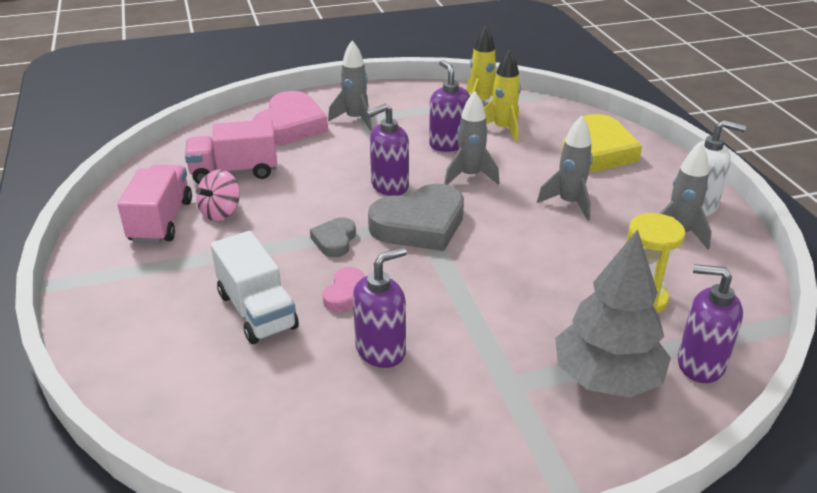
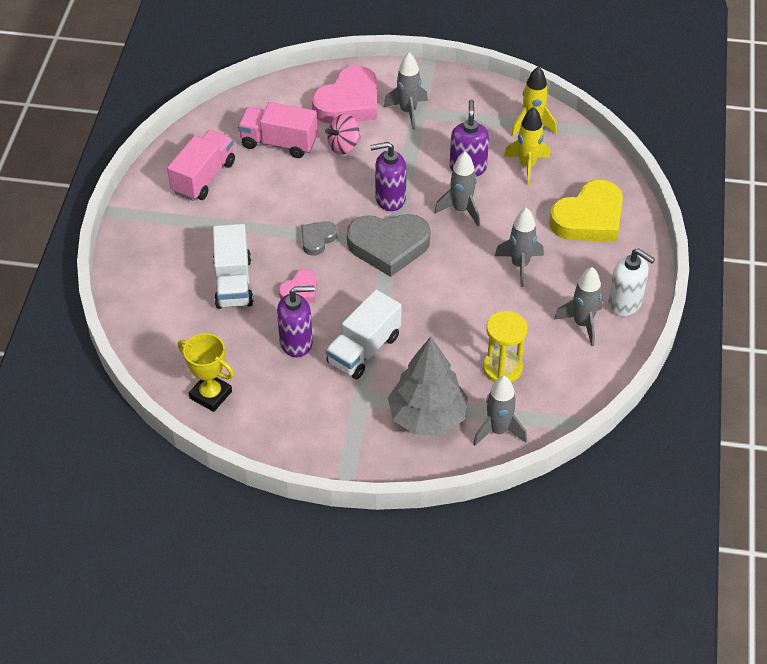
camera: 25 degrees right, 15 degrees up
(221, 212) = (249, 183): pink spinning top -> pink spinning top (344, 146)
(303, 455) = (211, 395): none -> yellow trophy
(470, 331) = (364, 349): none -> white truck
(700, 364) = (498, 431): purple soap dispenser -> grey rocket

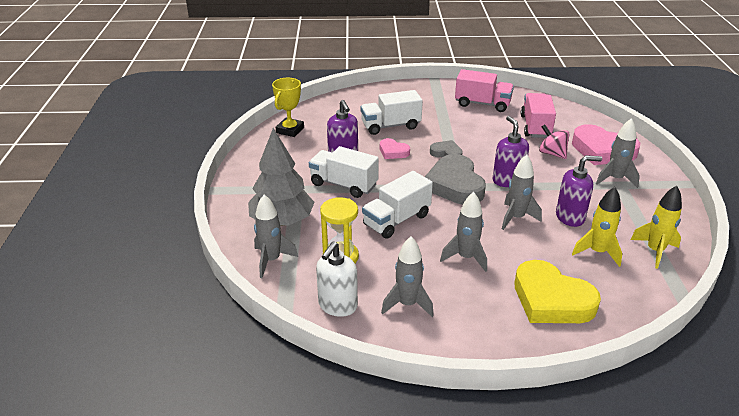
camera: 80 degrees right, 15 degrees down
(446, 310) = (396, 220): none -> white truck
(625, 303) = (446, 334): white soap dispenser -> white soap dispenser (337, 306)

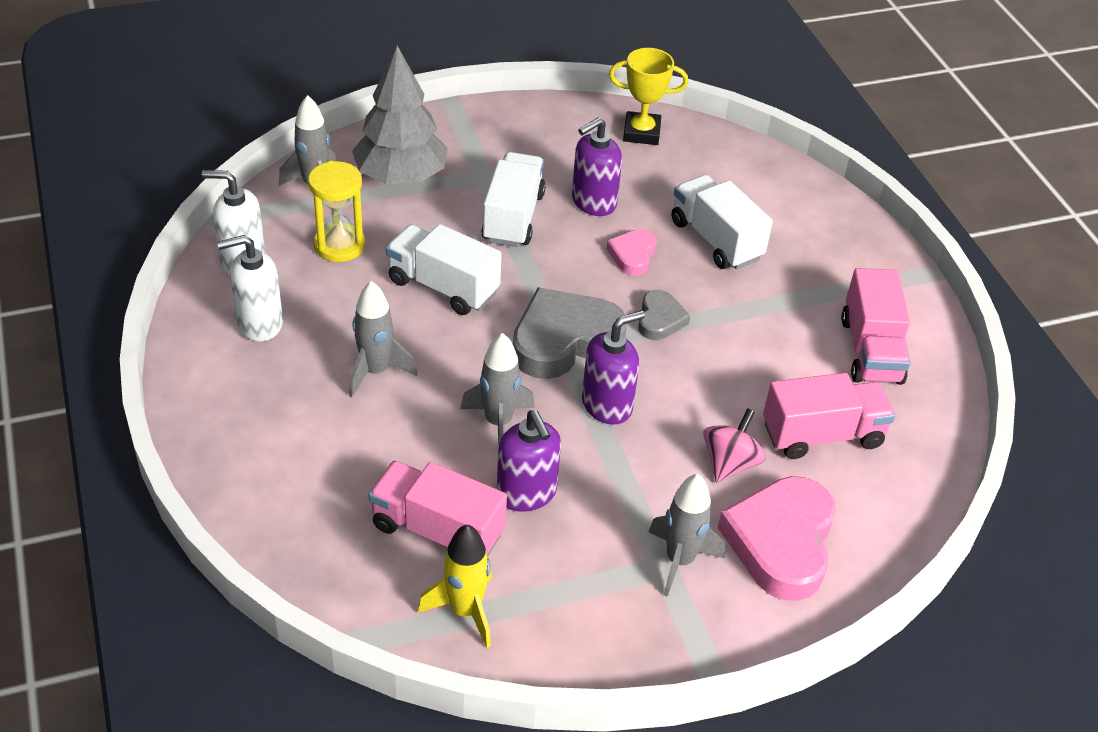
camera: 70 degrees right, 10 degrees up
(407, 304) = (259, 323): grey rocket -> white soap dispenser
(551, 300) = (303, 474): yellow heart -> none
(597, 252) = (437, 530): yellow rocket -> pink truck

